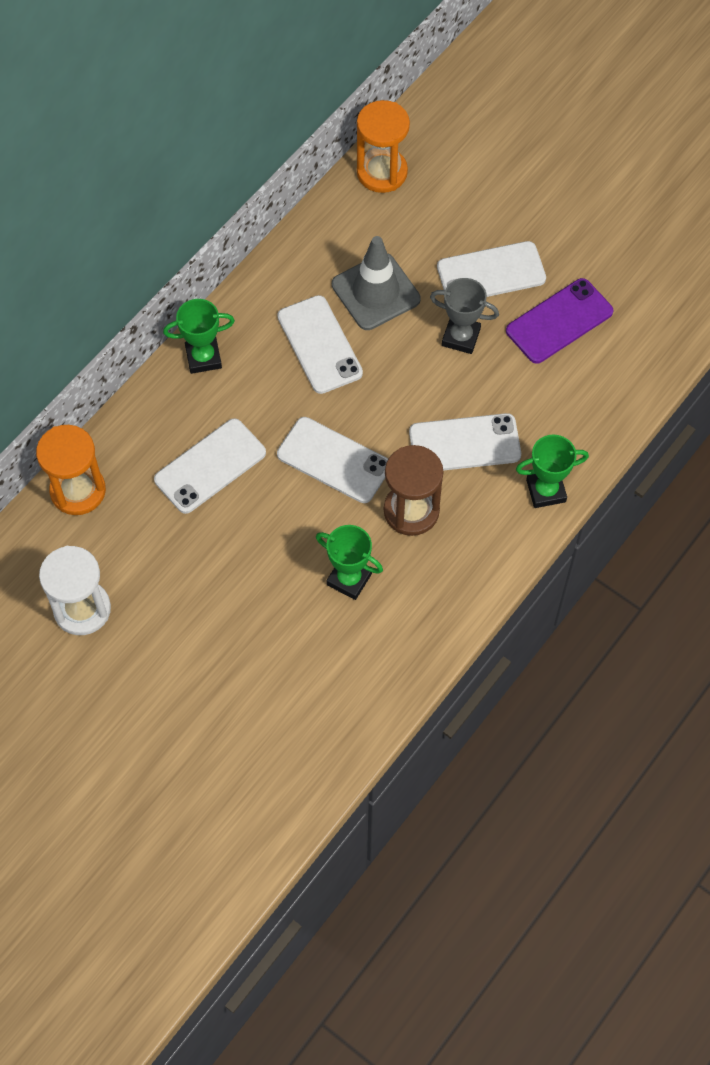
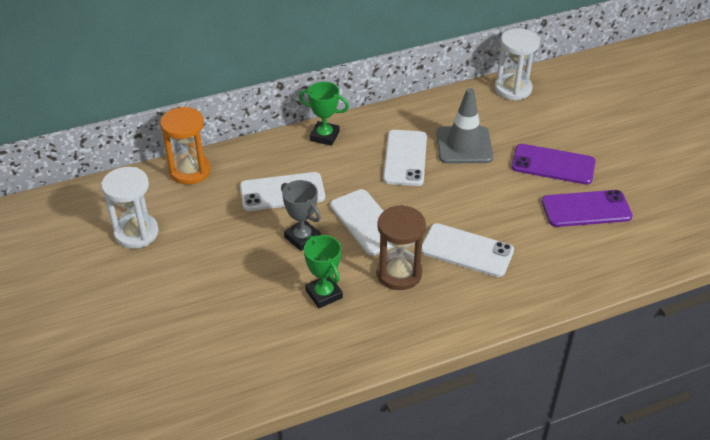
camera: 30 degrees right, 20 degrees down
(382, 172) = (513, 89): orange hourglass -> white hourglass
(461, 337) = (506, 190): grey trophy -> grey trophy (302, 238)
(491, 273) = (553, 165): white phone -> purple phone
(546, 491) = (508, 304): green trophy -> none

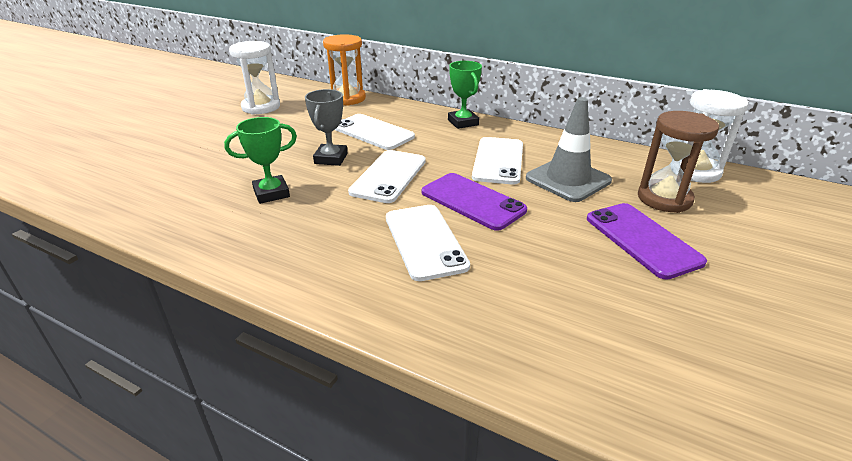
camera: 50 degrees right, 10 degrees down
(324, 294) = (271, 193): green trophy -> green trophy turned 45 degrees clockwise
(399, 273) = (342, 217): brown hourglass -> brown hourglass (664, 199)
(405, 158) = (498, 161): white phone -> white phone turned 45 degrees counterclockwise
(586, 209) = (618, 295): purple phone -> purple phone (472, 201)

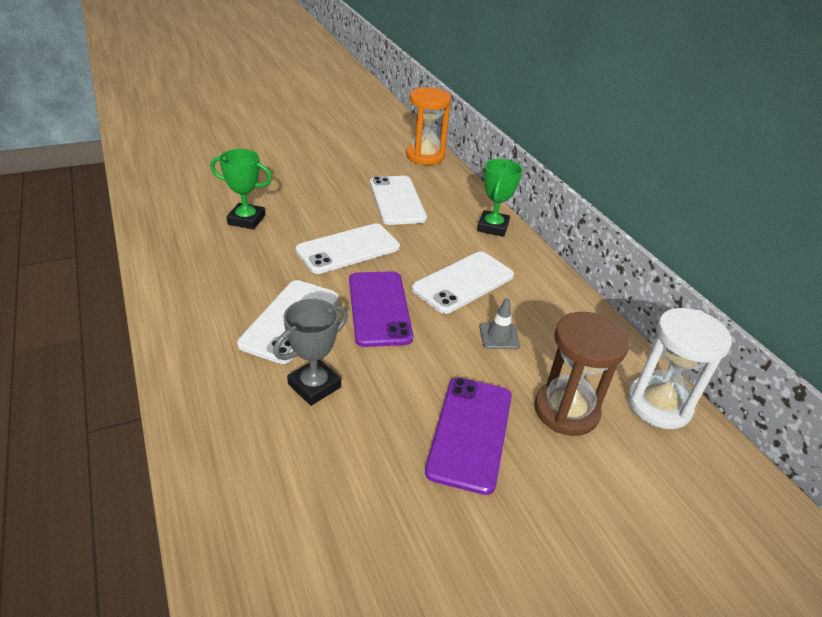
camera: 35 degrees right, 5 degrees up
(261, 107) = (344, 136): white hourglass -> none
(331, 158) = (328, 210): grey trophy -> grey trophy (314, 386)
(568, 179) = (499, 336): grey traffic cone -> grey traffic cone, size x0.48

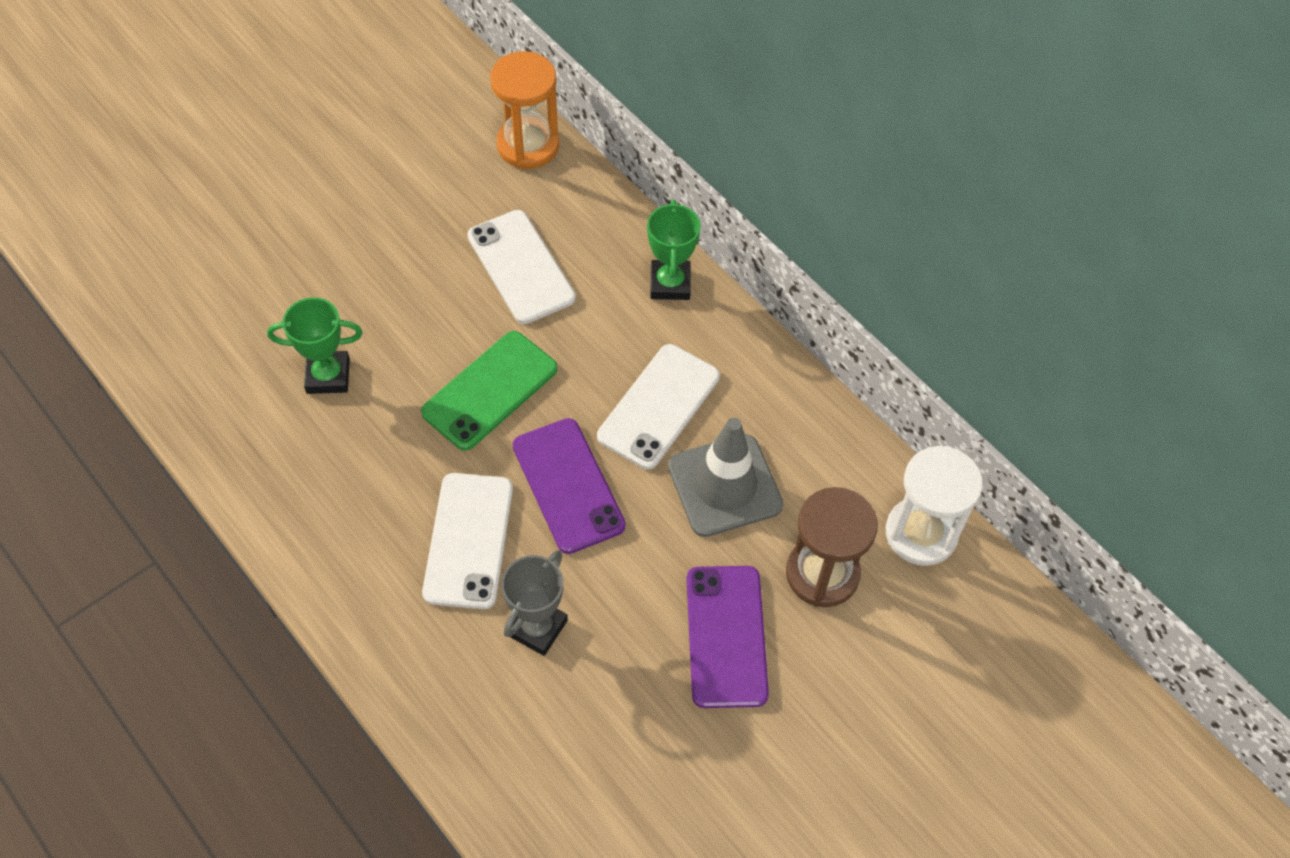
camera: 15 degrees left, 20 degrees up
(348, 249) = (490, 390): white phone -> green phone
(499, 336) = (725, 485): grey traffic cone -> grey traffic cone, size x2.09

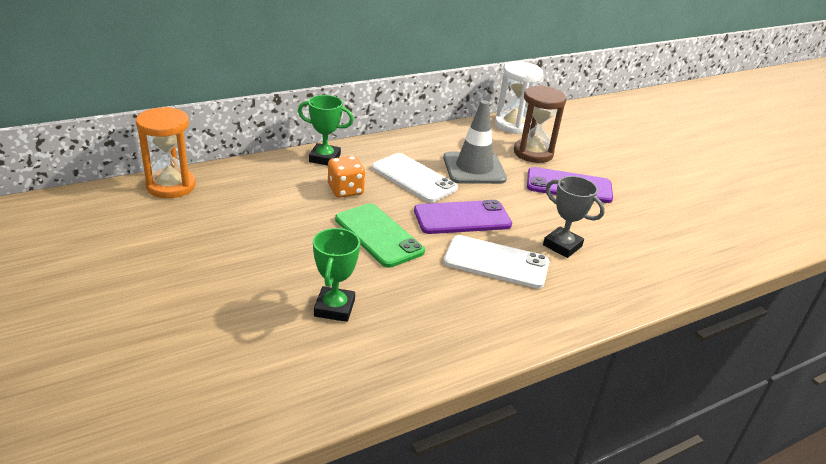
camera: 80 degrees left, 25 degrees down
(521, 267) = (279, 206): white phone -> none
(589, 329) = (345, 190): none -> orange dice

